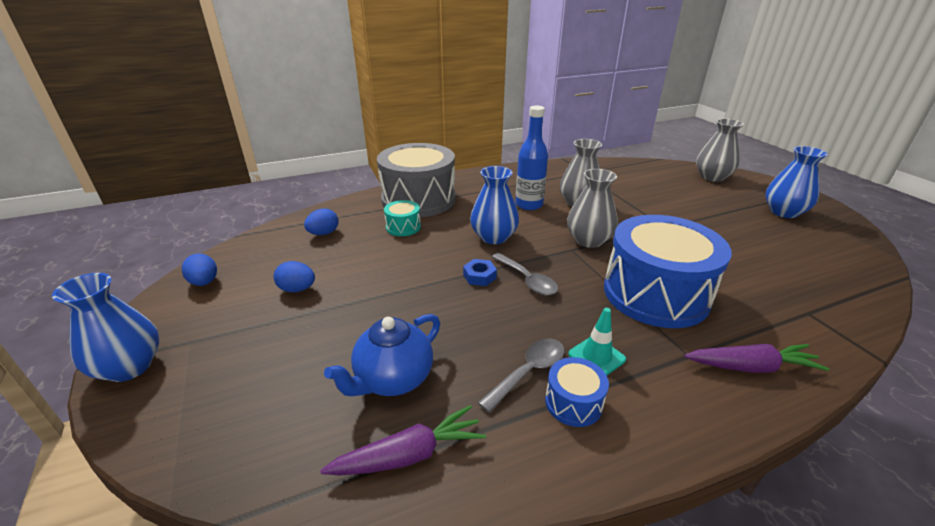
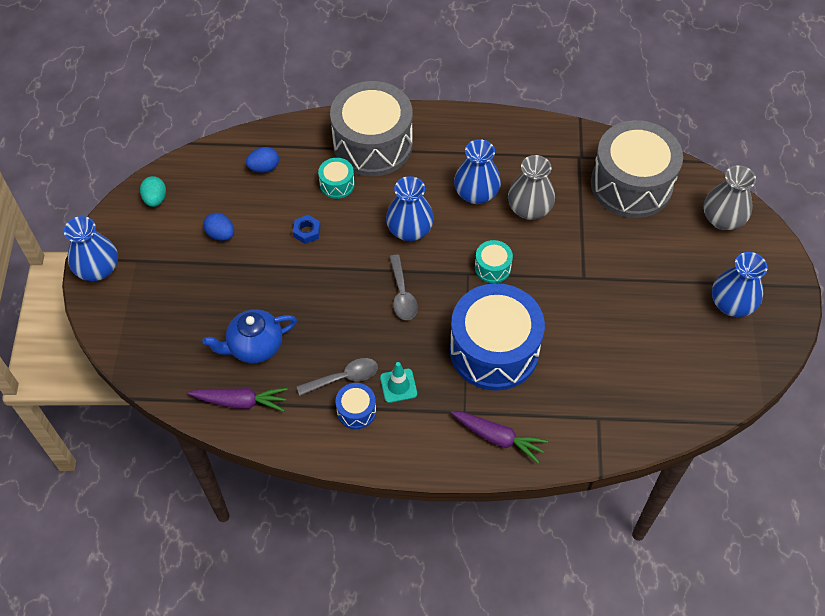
camera: 25 degrees right, 25 degrees up
(204, 282) = (155, 199): blue egg -> turquoise egg
(479, 276) = (366, 275): blue nut -> blue nut (307, 231)
(529, 205) = (476, 193): blue bottle -> blue vase
(588, 240) = (492, 267): grey vase -> turquoise drum
(633, 176) = (631, 184): none -> grey drum

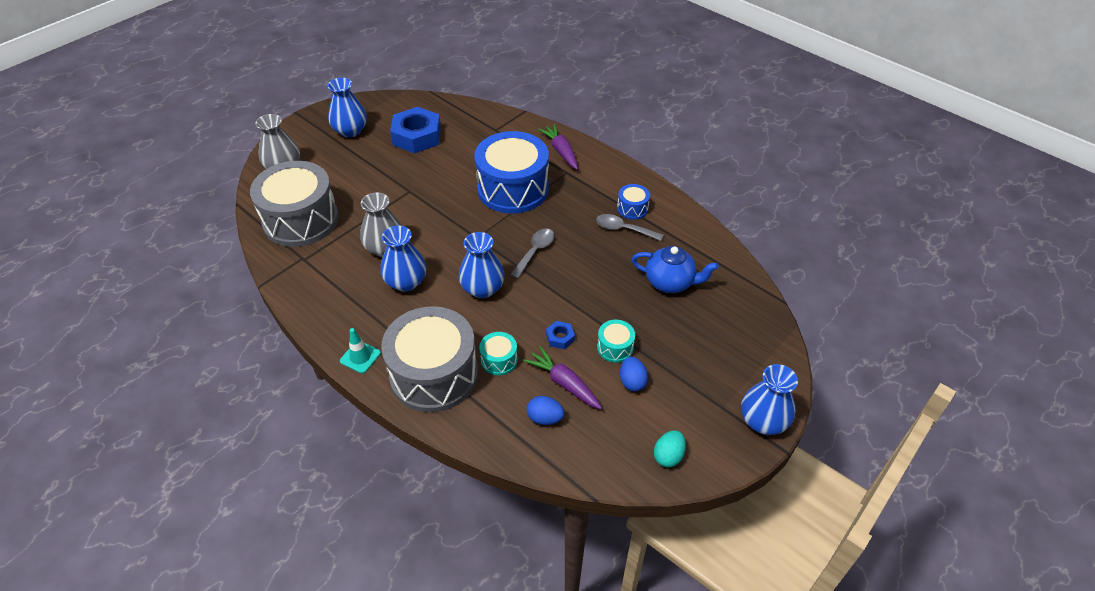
camera: 140 degrees left, 10 degrees down
(241, 402) = (706, 256): purple carrot -> purple carrot (564, 383)
(398, 385) = (592, 205): turquoise traffic cone -> turquoise traffic cone (360, 357)
(492, 267) = (457, 230): turquoise drum -> turquoise drum (615, 347)
(662, 346) = (417, 136): none -> blue nut

